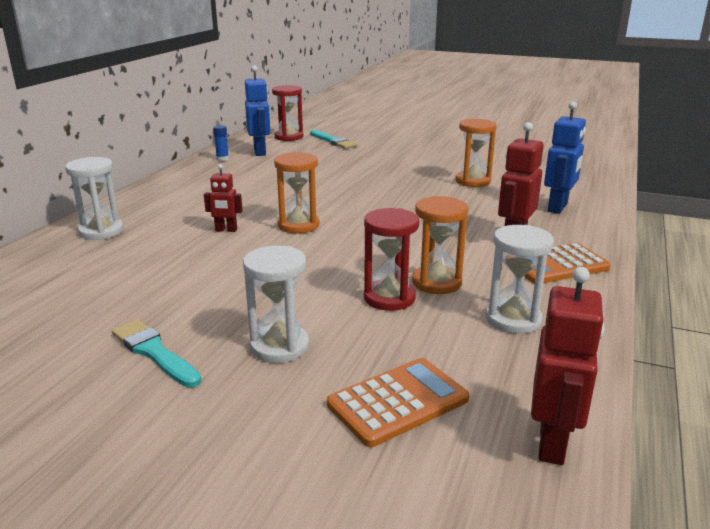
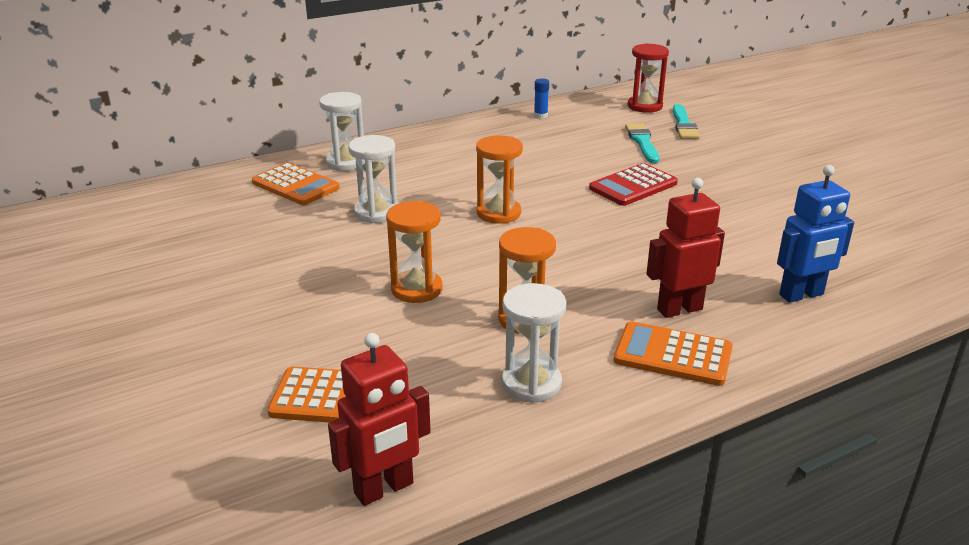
camera: 40 degrees right, 5 degrees up
(77, 262) = (295, 185): none -> orange calculator
(154, 352) = (246, 280): turquoise brush -> turquoise brush (642, 142)
(226, 230) = (434, 196): red robot -> none
(260, 152) = (587, 118): blue robot -> none
(279, 346) = (324, 315): white hourglass -> white hourglass (376, 213)
(362, 182) = (633, 186): none -> red calculator
(389, 298) = (462, 314): red hourglass -> none
(473, 181) = (758, 226): orange hourglass -> orange hourglass (416, 289)

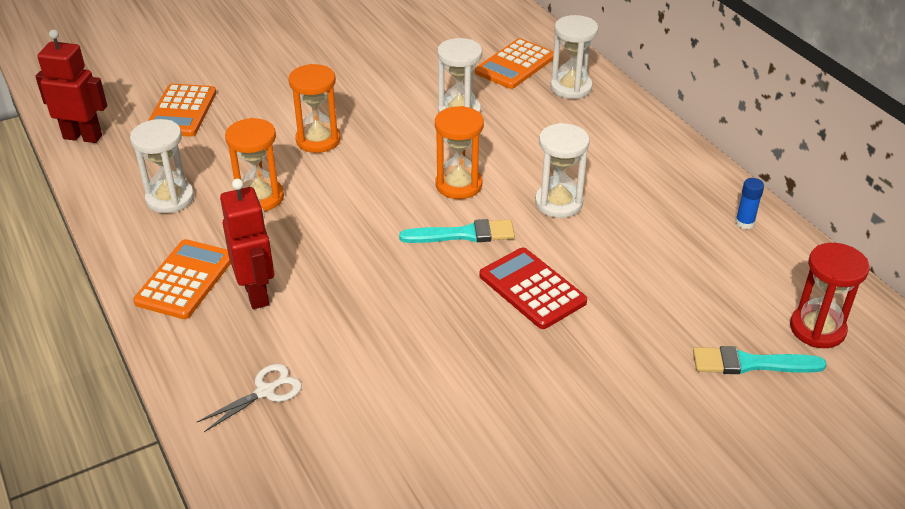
camera: 90 degrees right, 10 degrees up
(384, 489) = (83, 137): red robot -> red robot turned 135 degrees clockwise
(522, 173) = (558, 203): none -> white hourglass
(642, 142) = (673, 311): turquoise brush -> turquoise brush (463, 234)
(801, 295) = (265, 391): blue robot -> white scissors

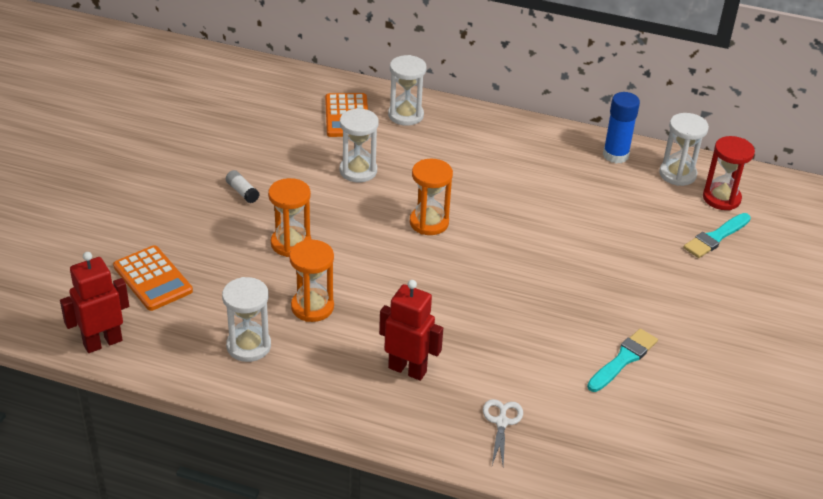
camera: 45 degrees left, 0 degrees up
(185, 280) = (348, 391): orange calculator -> none
(340, 82) = (242, 192): none -> white glue stick
(463, 234) = (476, 253): turquoise brush -> turquoise brush (623, 359)
(532, 289) = (560, 264): red calculator -> none
(558, 203) = (503, 200): white hourglass -> white hourglass (677, 174)
(744, 223) = (615, 155): blue glue stick -> blue glue stick, size x1.82

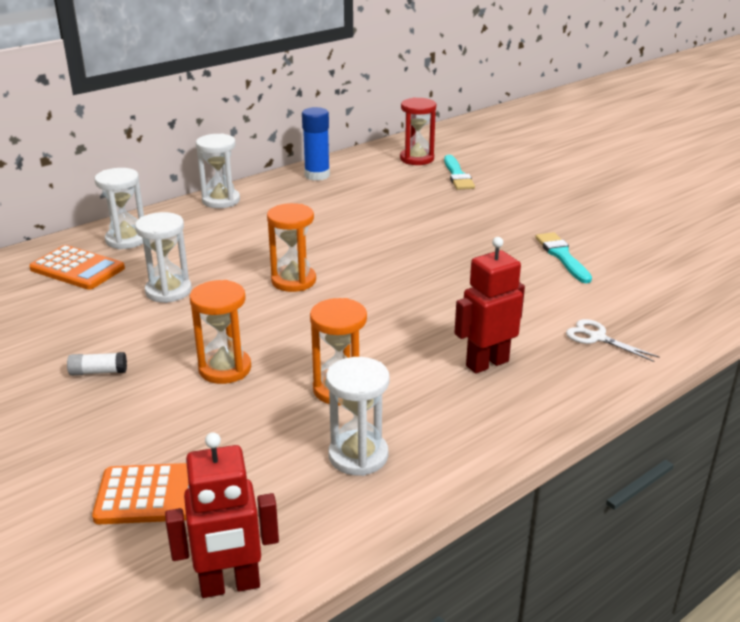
camera: 55 degrees left, 10 degrees down
(102, 342) = (230, 585): red robot -> red robot turned 105 degrees counterclockwise
(677, 174) = (370, 163): white hourglass -> white hourglass (221, 200)

